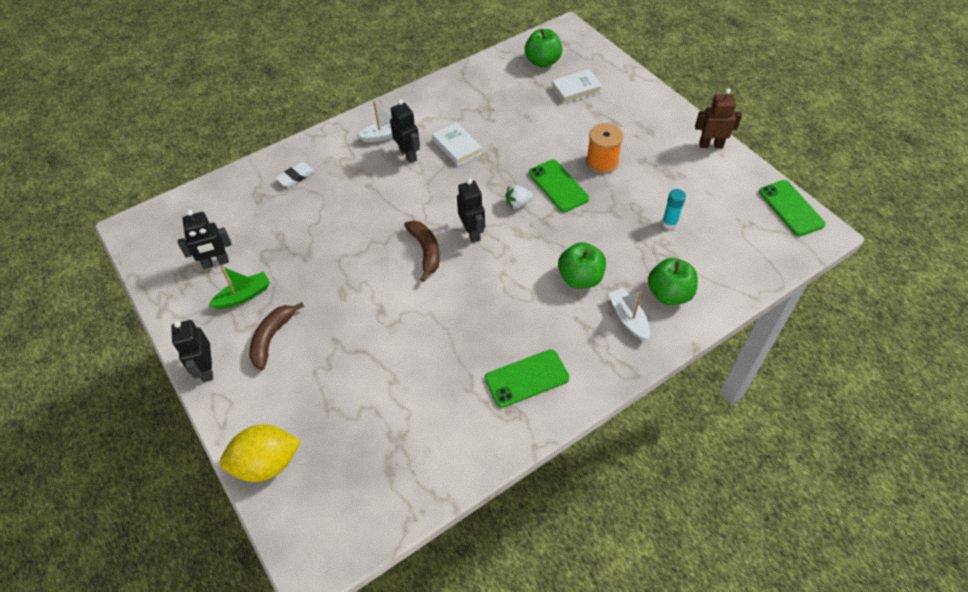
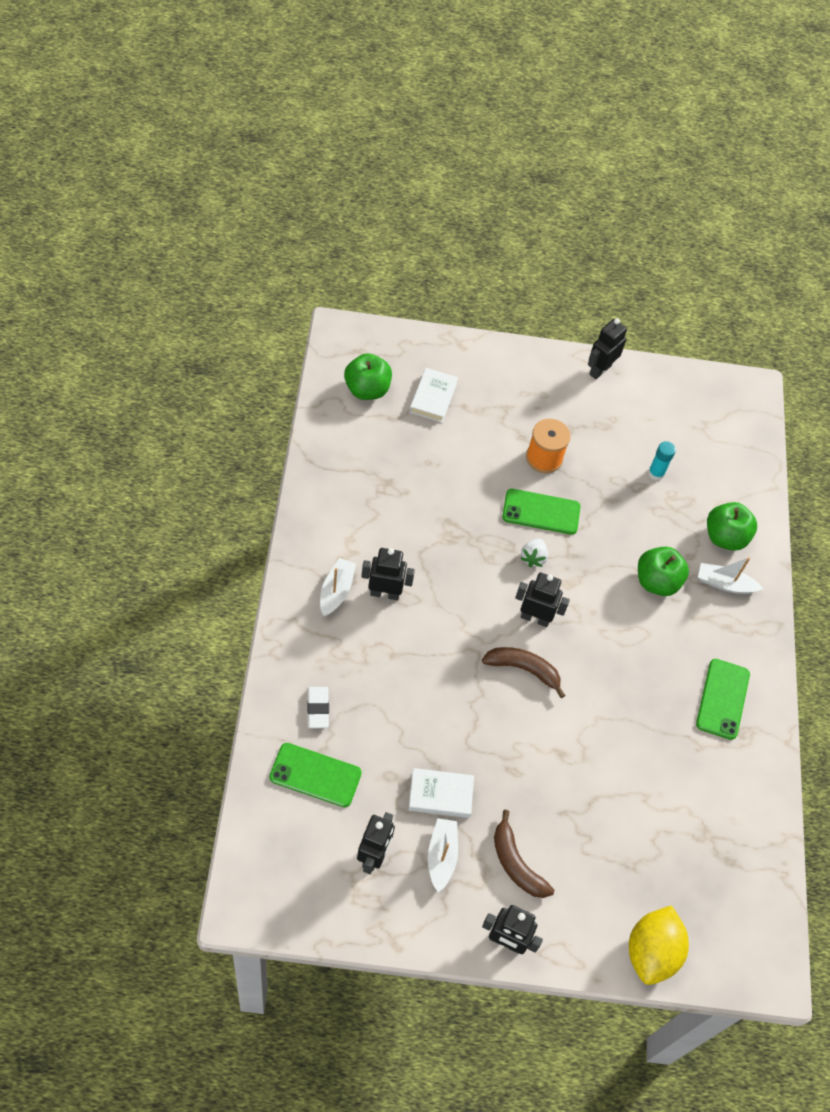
camera: 60 degrees left, 5 degrees up
(244, 296) = (441, 856): green boat -> white boat
(457, 147) = (414, 547): white book -> white book (440, 795)
(711, 145) = (600, 370): brown robot -> black robot
(790, 208) = (714, 385): green phone -> green phone (315, 775)

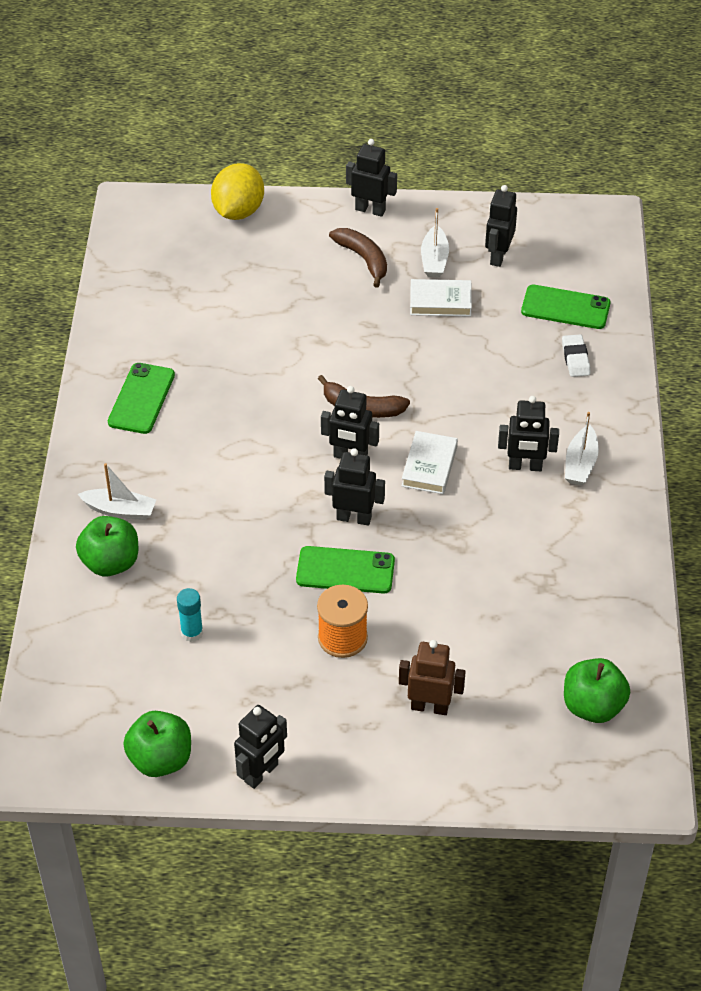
camera: 175 degrees left, 10 degrees down
(433, 398) = (500, 704): white book -> white book (429, 466)
(483, 401) = (429, 707): none -> brown robot
(533, 558) = (354, 518): white strawberry -> black robot
(656, 581) = (204, 505): green apple -> green apple (160, 759)

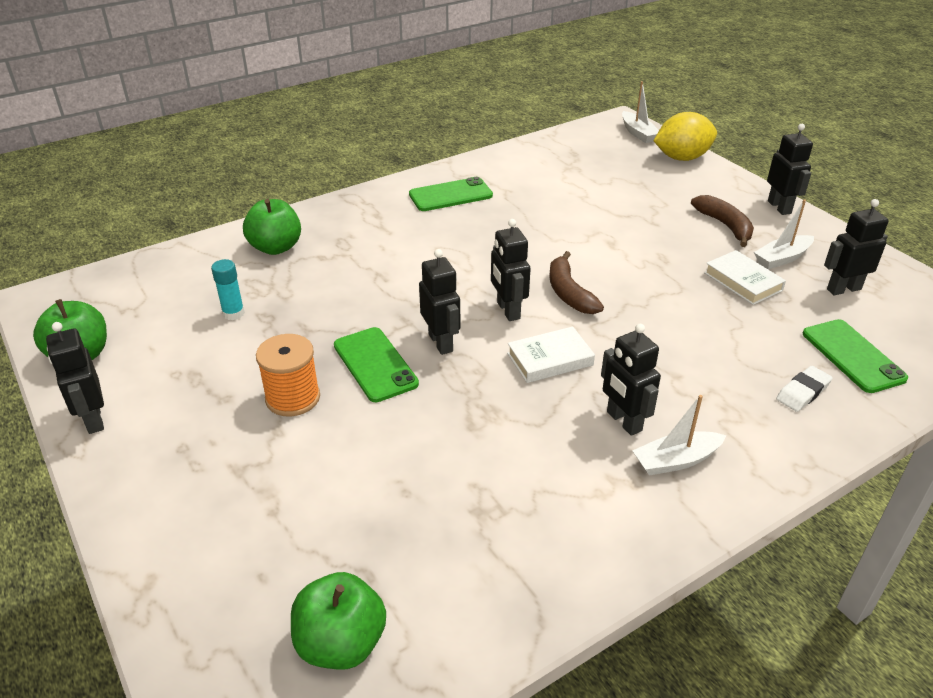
camera: 55 degrees right, 10 degrees down
(120, 510) = (332, 230): white boat -> white boat (638, 133)
(261, 773) = (93, 419): black robot -> black robot turned 60 degrees clockwise
(363, 259) = (725, 226): brown banana -> brown banana turned 45 degrees counterclockwise
(429, 707) = (246, 497): brown robot -> none

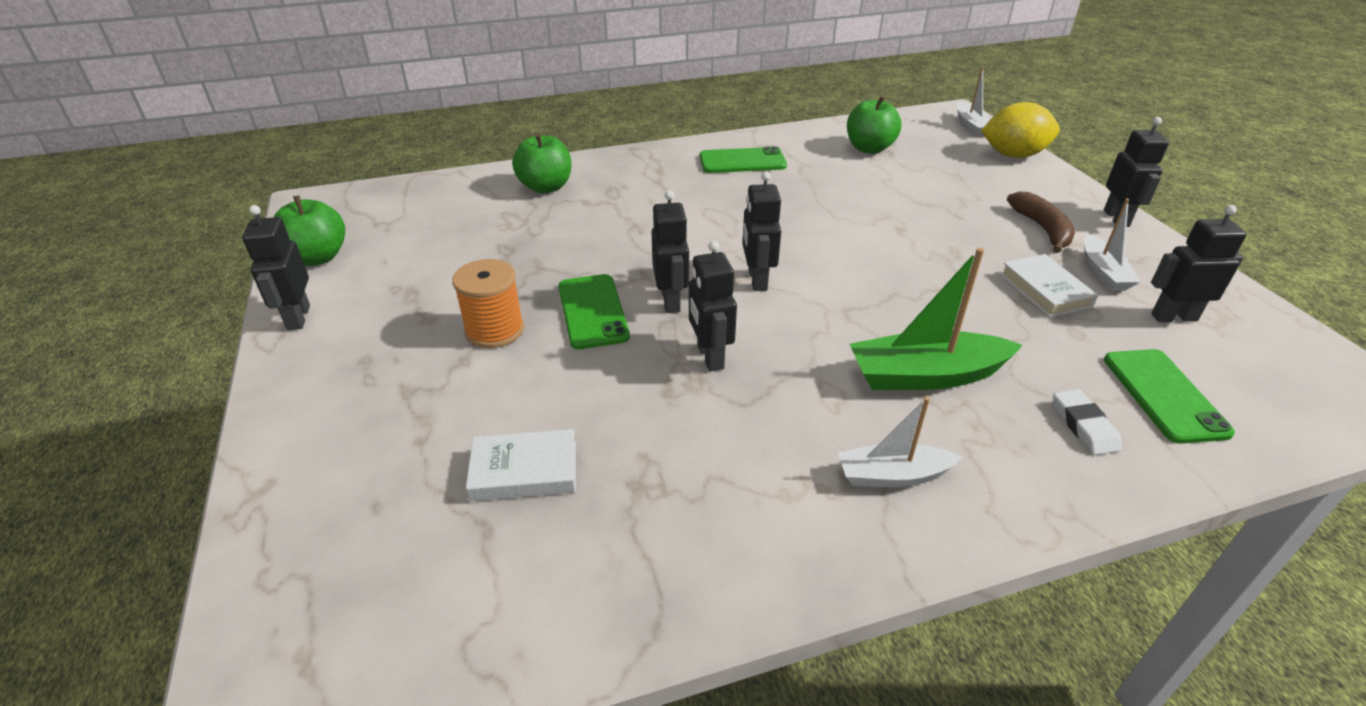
camera: 15 degrees right, 0 degrees up
(233, 313) = (476, 241): turquoise glue stick -> none
(341, 643) = (422, 599): green apple -> green apple (869, 148)
(550, 359) = (784, 337): white book -> white book (524, 471)
(569, 293) = (832, 272): brown banana -> none
(623, 421) = (844, 419): black robot -> black robot (709, 357)
(674, 372) = (925, 375): none -> green boat
(782, 258) = (1103, 272): white boat -> white boat turned 75 degrees counterclockwise
(803, 392) = (1083, 426): white eraser -> white eraser turned 75 degrees counterclockwise

